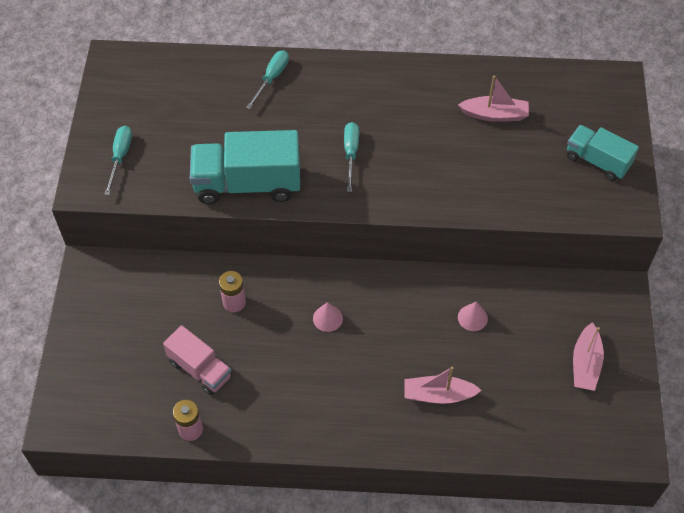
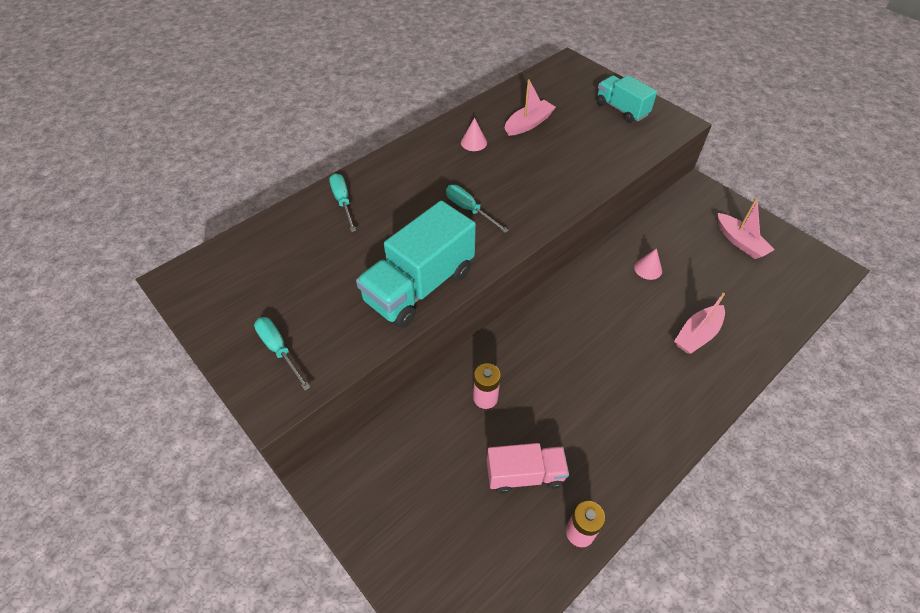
camera: 45 degrees left, 5 degrees down
(327, 318) = (564, 348): pink cone -> pink cone (473, 142)
(597, 161) = (621, 109): turquoise truck -> turquoise truck turned 60 degrees clockwise

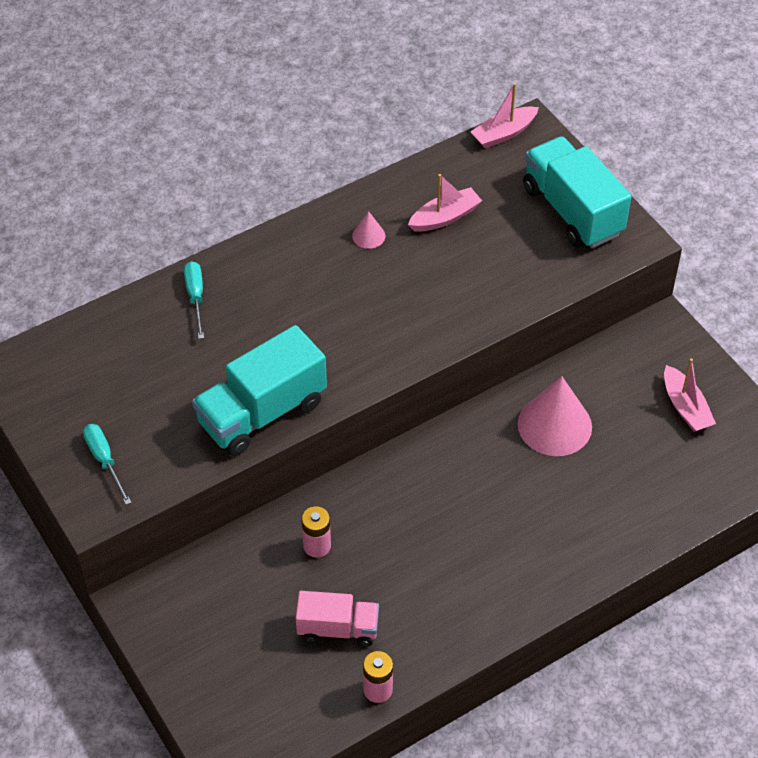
camera: 10 degrees right, 0 degrees up
(469, 210) = (339, 328): turquoise screwdriver -> none
(621, 109) = (572, 211): turquoise truck -> turquoise truck, size x1.65
(648, 269) = (554, 425): pink cone -> pink cone, size x2.17
(697, 335) = (581, 513): pink boat -> pink boat (504, 133)

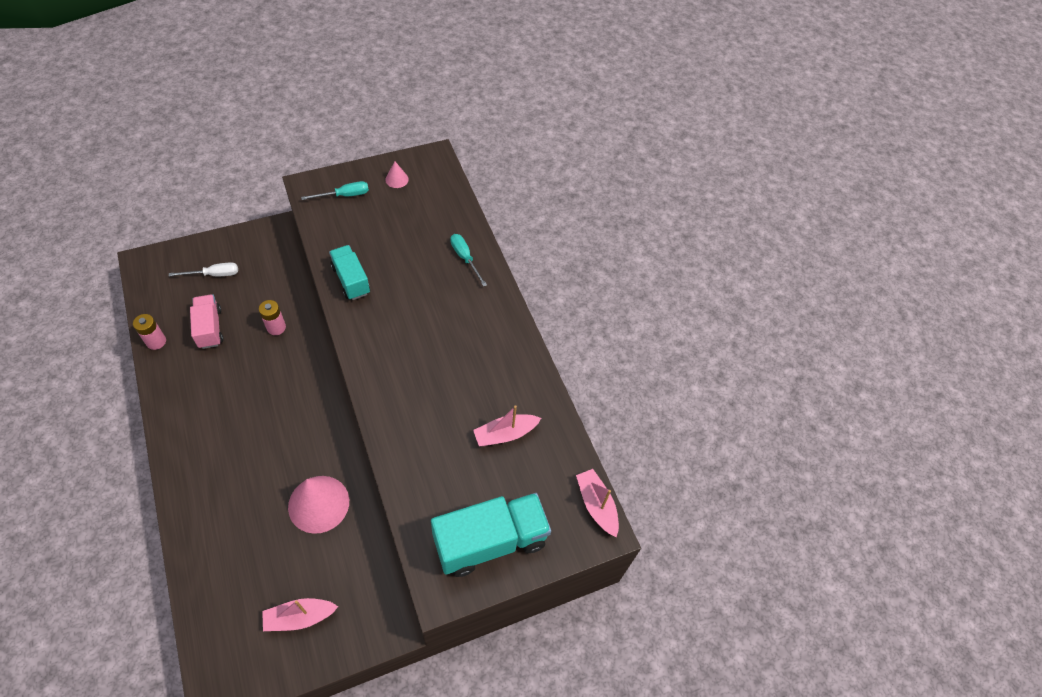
camera: 95 degrees right, 5 degrees up
(196, 297) = (465, 258): turquoise screwdriver -> turquoise screwdriver turned 120 degrees counterclockwise
(239, 659) = (214, 274): none -> white screwdriver
(262, 412) = (351, 280): turquoise truck -> turquoise truck, size x0.61
(338, 628) = (210, 328): pink truck -> pink truck turned 150 degrees clockwise
(368, 236) = (498, 374): pink cone -> pink cone (396, 179)
(445, 217) = (505, 434): pink boat -> pink boat turned 90 degrees clockwise

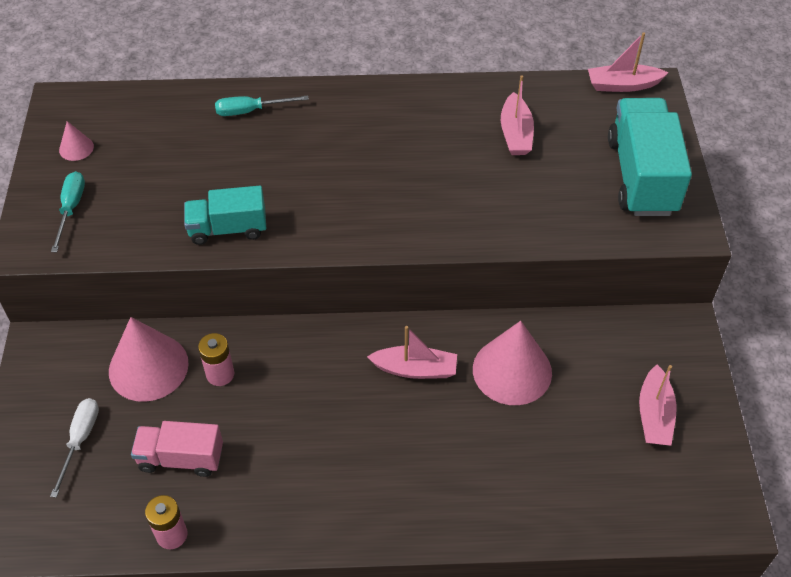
camera: 65 degrees left, 5 degrees down
(273, 288) = (148, 367): none -> pink cone
(305, 439) = (415, 369): none -> pink boat

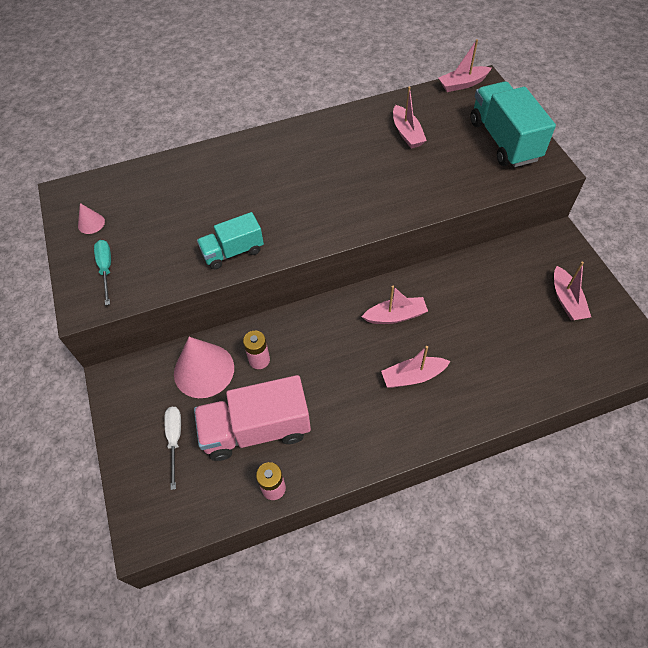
camera: 15 degrees left, 5 degrees up
(181, 458) = (256, 429): pink truck -> pink truck, size x1.65
(251, 111) = (212, 164): turquoise screwdriver -> none
(403, 452) = (413, 376): none -> pink boat
(512, 370) = (461, 298): pink cone -> none

